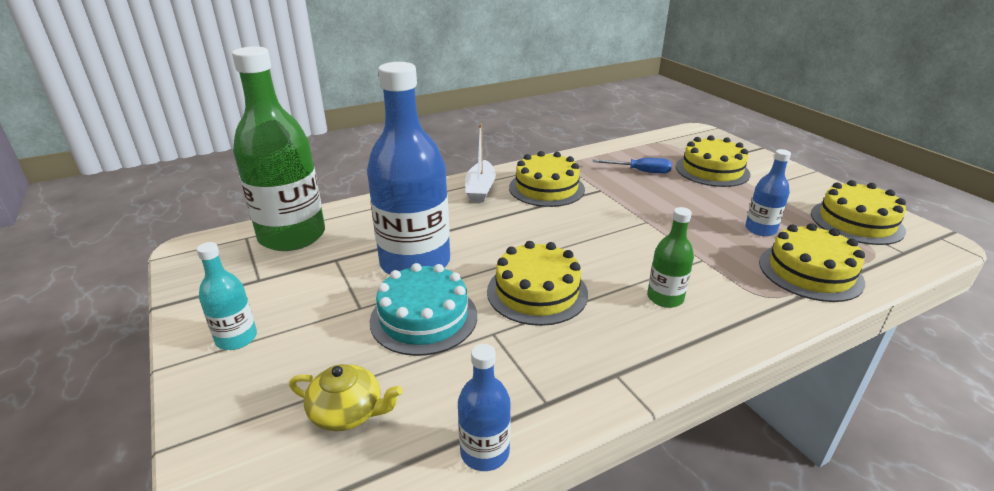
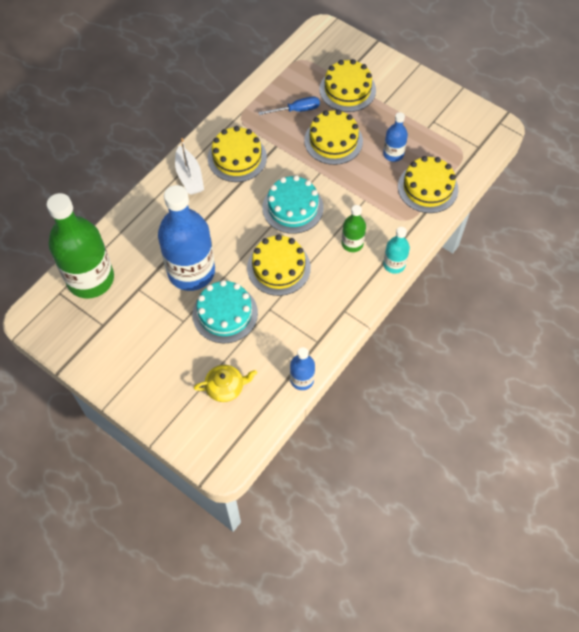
camera: 25 degrees left, 30 degrees up
(236, 338) = (130, 371): turquoise bottle -> turquoise bottle (394, 264)
(592, 241) = (292, 207): none -> turquoise cake
(856, 222) = (450, 123): yellow cake -> yellow cake (333, 141)

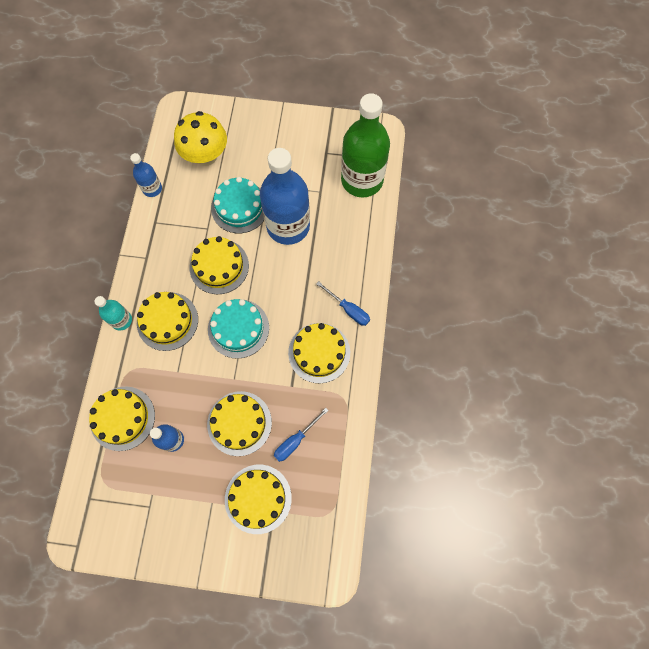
camera: 150 degrees right, 10 degrees up
(189, 176) = (348, 309): white boat -> blue screwdriver
(225, 387) = (206, 156): yellow teapot -> yellow mushroom
(352, 243) = (167, 321): green bottle -> yellow cake

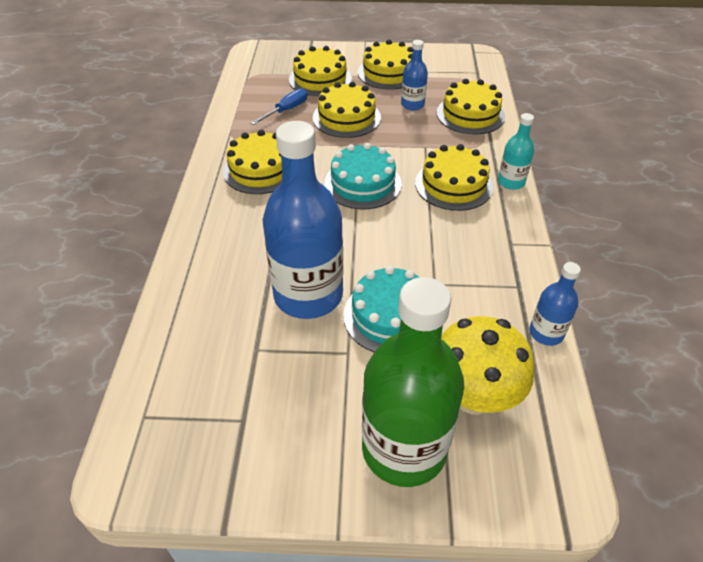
camera: 175 degrees right, 25 degrees down
(219, 266) = (403, 240): yellow cake -> yellow cake (388, 73)
(348, 309) = (221, 208): blue screwdriver -> none
(362, 180) = (179, 374): green bottle -> green bottle (404, 448)

